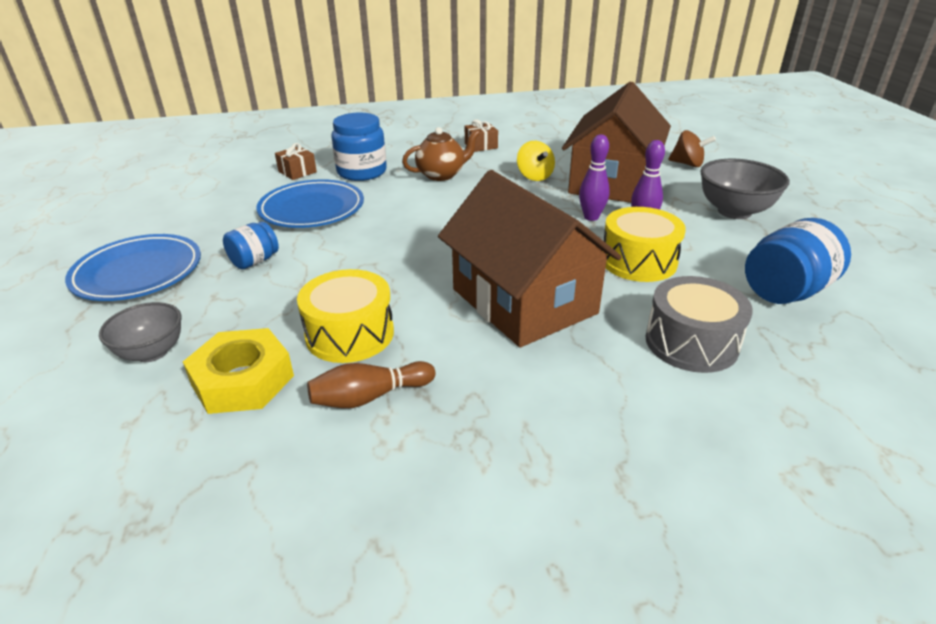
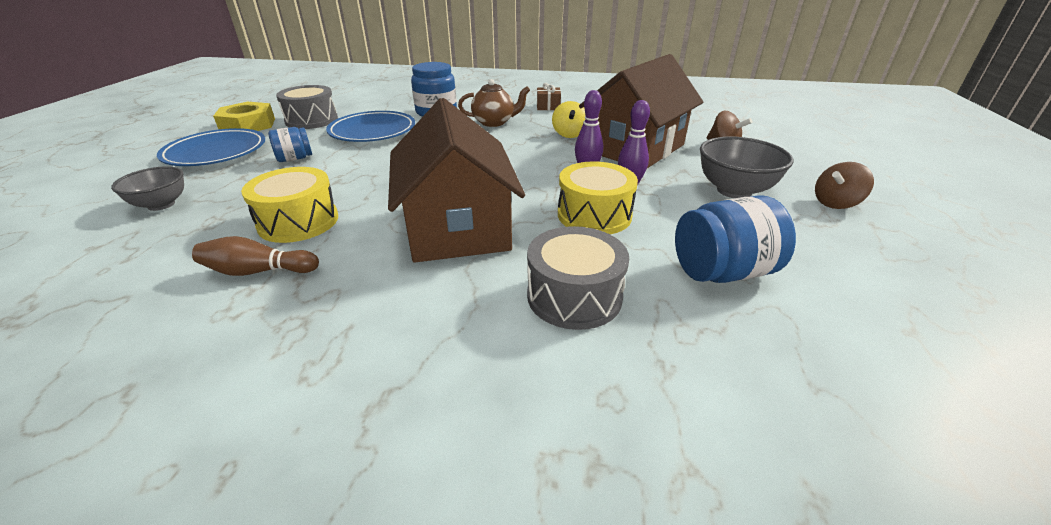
camera: 20 degrees right, 0 degrees up
(215, 207) = (311, 120): none -> grey drum
(242, 380) = (191, 237): yellow nut -> yellow nut (248, 125)
(297, 172) = (391, 106): brown gift -> none
(820, 208) = (835, 203): none -> brown spinning top

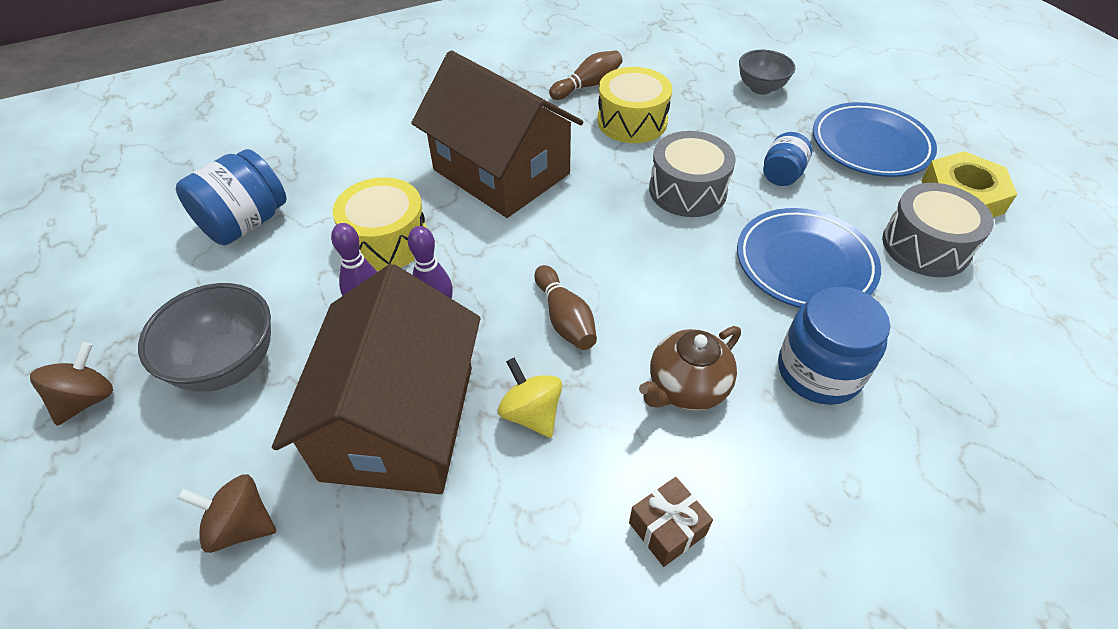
camera: 145 degrees right, 15 degrees up
(517, 151) = (565, 318): none -> brown bowling pin
(574, 296) = (359, 155): grey drum -> grey drum (687, 190)

